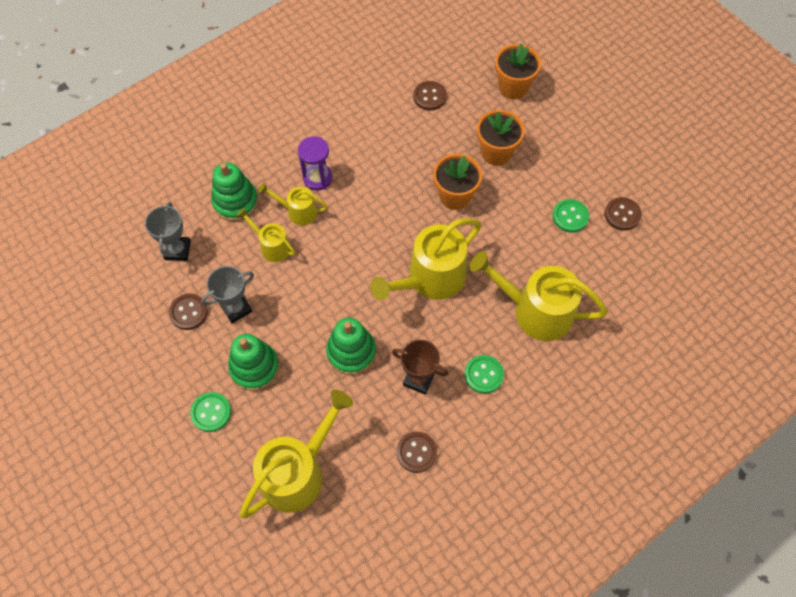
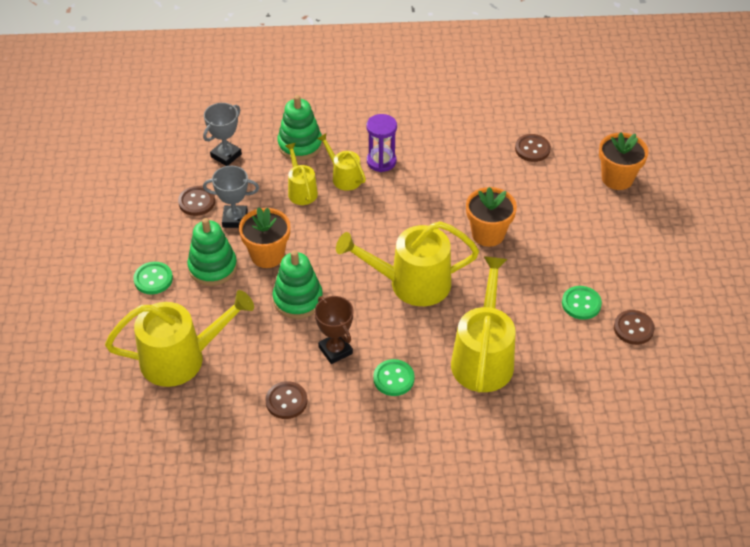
camera: 35 degrees right, 15 degrees down
(496, 152) = (555, 220): orange flower pot -> orange flower pot (267, 255)
(535, 311) = (483, 357): yellow watering can -> yellow watering can turned 45 degrees clockwise

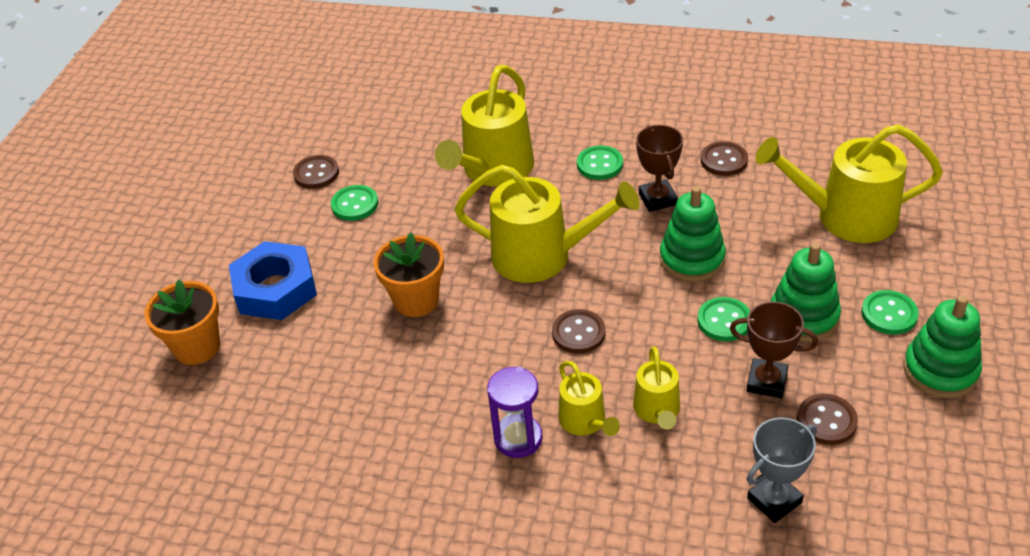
camera: 160 degrees left, 5 degrees down
(235, 219) = (766, 382): grey trophy -> brown trophy
(267, 255) = (724, 321): orange flower pot -> green button
(300, 145) = (642, 496): green stacking toy -> green stacking toy (940, 370)
(532, 149) = (280, 416): brown button -> brown button (578, 333)
(594, 225) = (275, 289): none -> blue nut

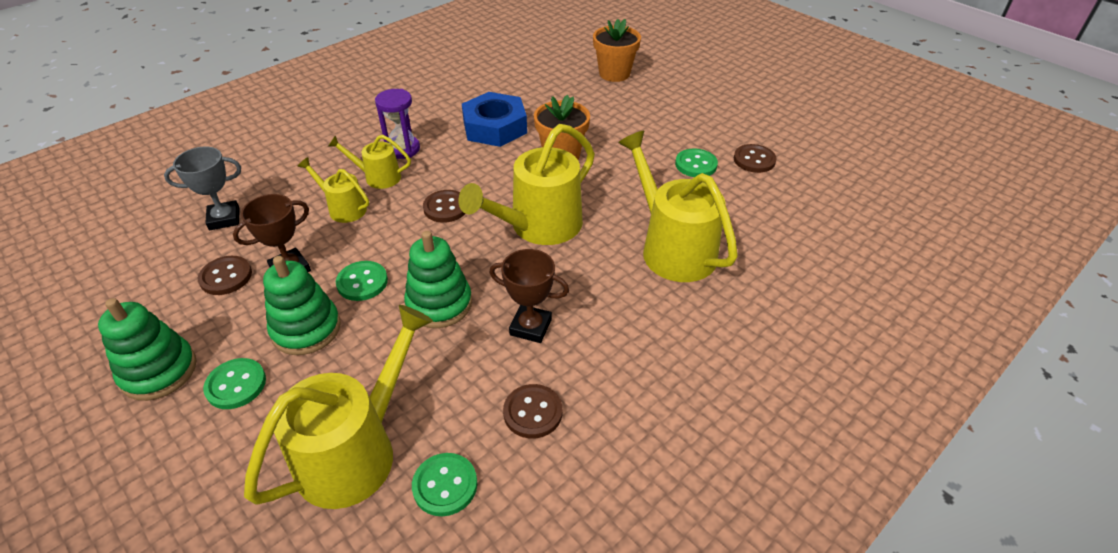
camera: 120 degrees right, 0 degrees up
(275, 289) = (636, 109): blue nut -> blue nut (495, 127)
(599, 164) = (617, 316): green button -> green button (445, 485)
(774, 500) = (224, 219): grey trophy -> grey trophy turned 75 degrees clockwise

